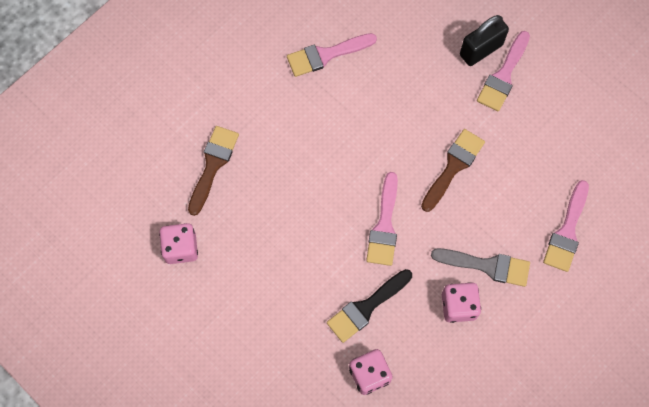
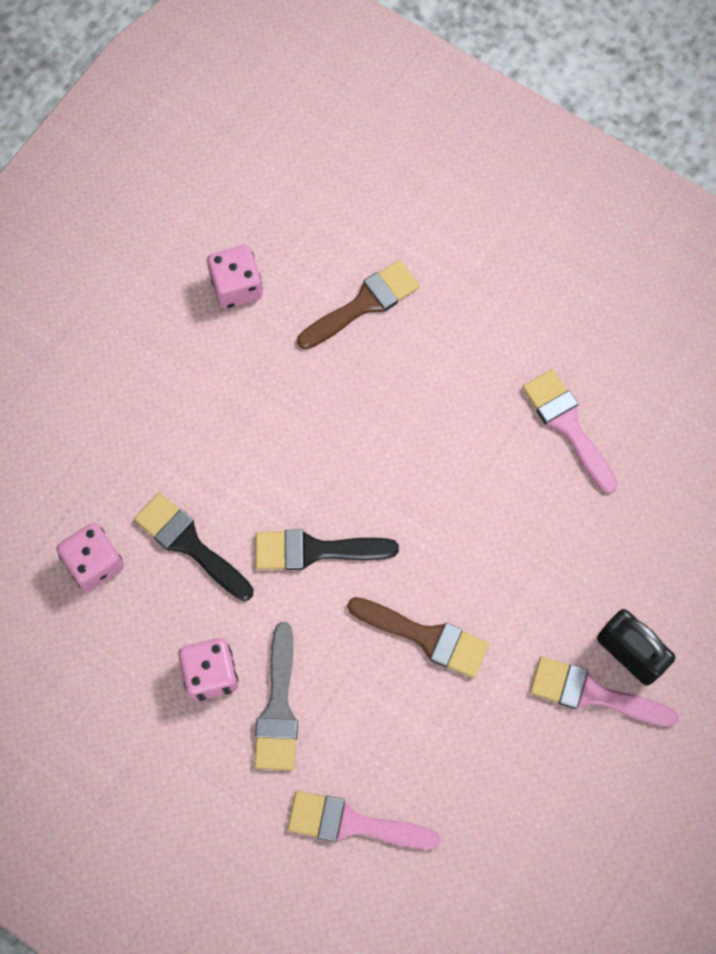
camera: 80 degrees right, 0 degrees up
(213, 165) = (364, 304): brown brush -> brown brush turned 45 degrees counterclockwise
(384, 225) = (315, 550): pink brush -> black brush

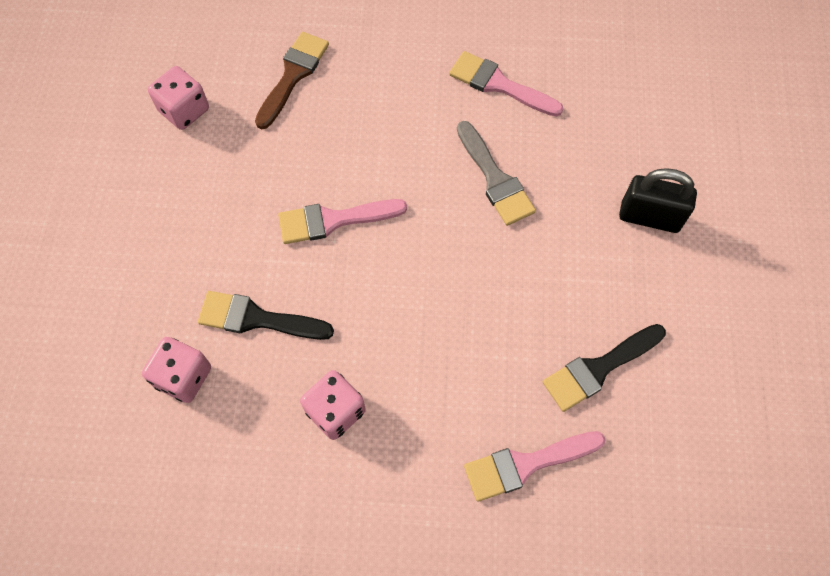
camera: 30 degrees left, 5 degrees down
(278, 707) = (408, 406): grey brush -> grey brush (495, 179)
(315, 550) = (364, 269): black brush -> black brush (598, 369)
(426, 637) = (491, 287): brown brush -> none
(593, 694) = (643, 260): pink brush -> pink brush (334, 220)

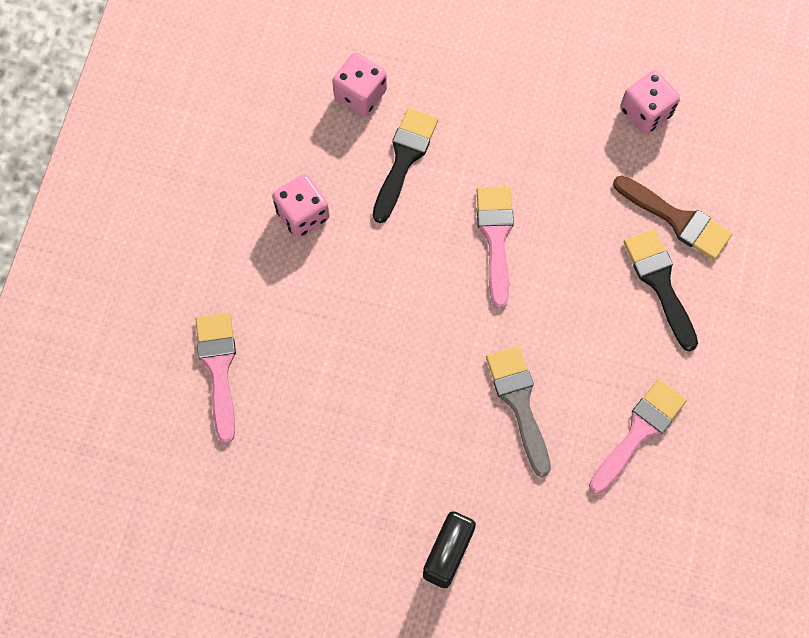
camera: 100 degrees right, 5 degrees up
(495, 179) = (519, 402): grey brush -> grey brush turned 90 degrees clockwise
(598, 369) = (293, 456): black brush -> black brush (659, 283)

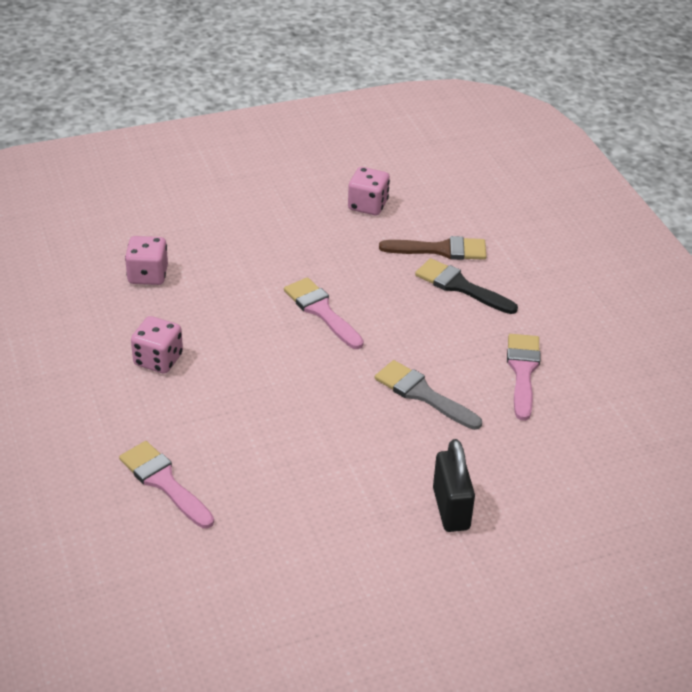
camera: 35 degrees left, 30 degrees down
(404, 159) = (213, 296): black brush -> none

